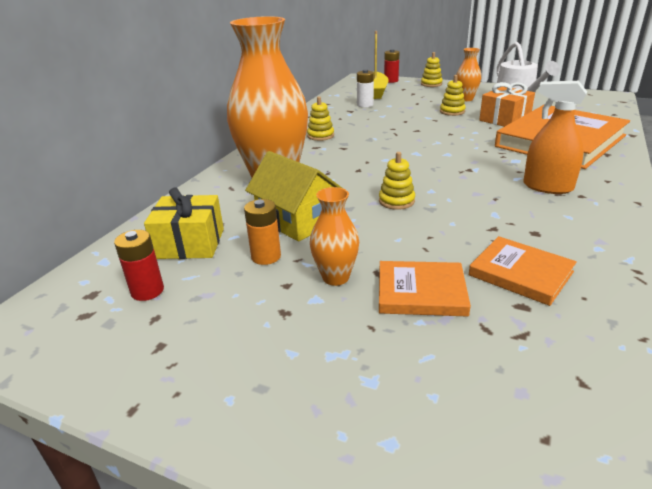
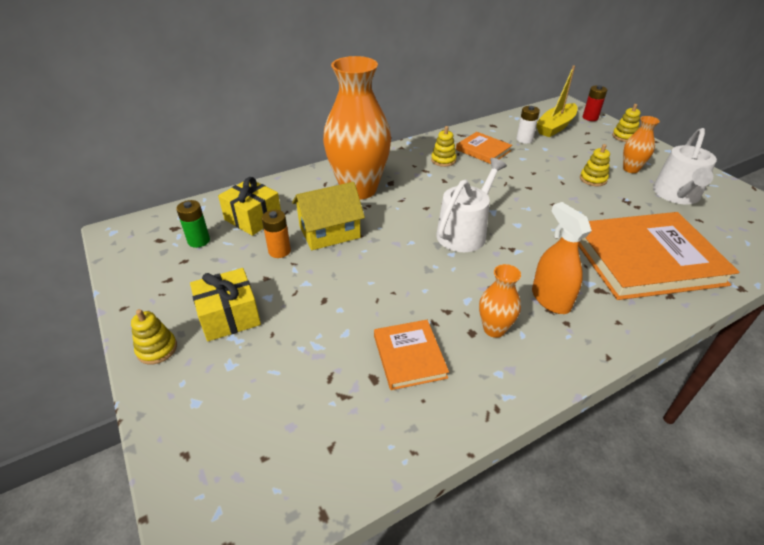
camera: 35 degrees right, 10 degrees up
(147, 291) = (199, 241): red battery -> green battery
(296, 220) = (329, 232): yellow house -> yellow house turned 75 degrees clockwise
(298, 338) = (229, 316): none -> yellow gift
(335, 277) = (297, 289): orange vase -> orange vase (494, 329)
(396, 201) = (413, 250): yellow stacking toy -> yellow stacking toy (157, 349)
(417, 173) = (464, 232): none -> white watering can
(421, 292) = (329, 329): orange book -> orange book (483, 150)
(504, 119) = (631, 210): orange gift -> none

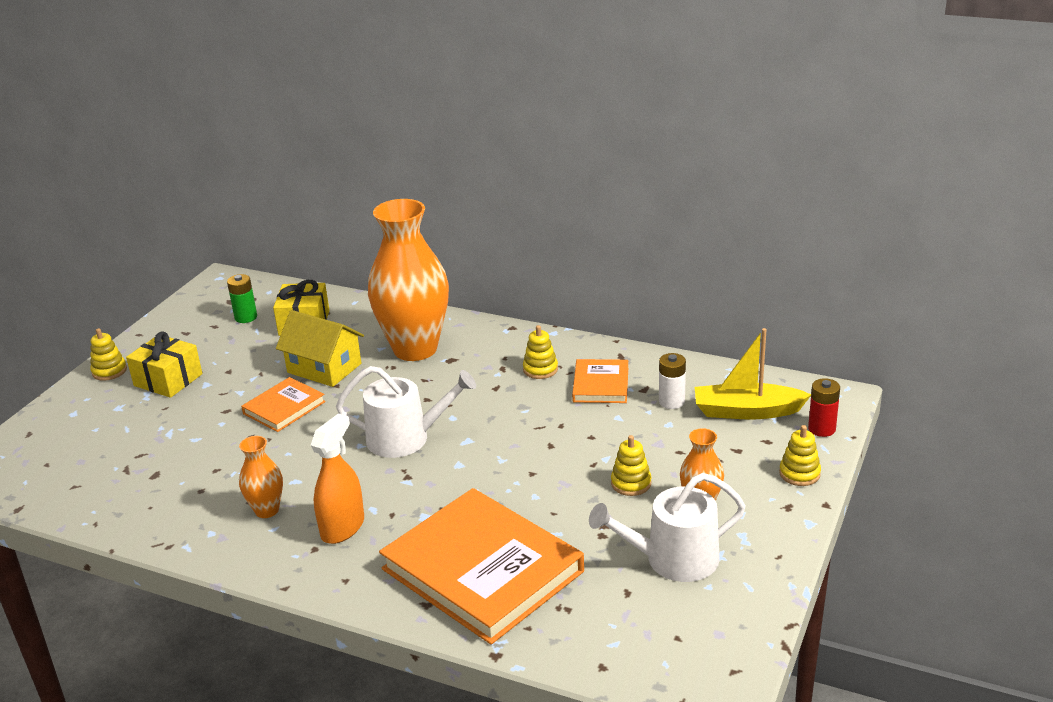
camera: 55 degrees right, 10 degrees down
(279, 251) = (270, 359): orange battery -> none
(409, 356) = (193, 480): orange book -> orange book (284, 408)

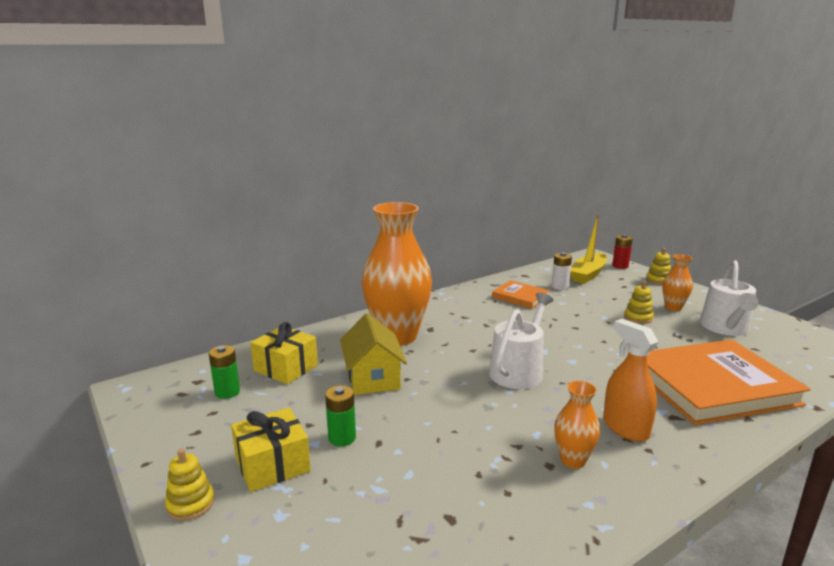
camera: 60 degrees left, 10 degrees down
(220, 392) = (342, 438): none -> green battery
(284, 408) = (412, 410): orange book -> none
(324, 368) = (373, 377): yellow house -> yellow house turned 75 degrees counterclockwise
(540, 369) = (481, 307): yellow stacking toy -> none

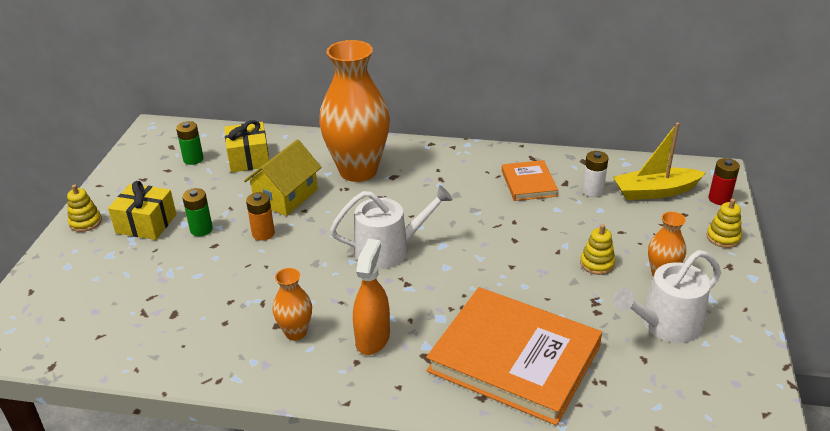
camera: 45 degrees right, 15 degrees up
(405, 410) = (263, 233): none -> orange battery

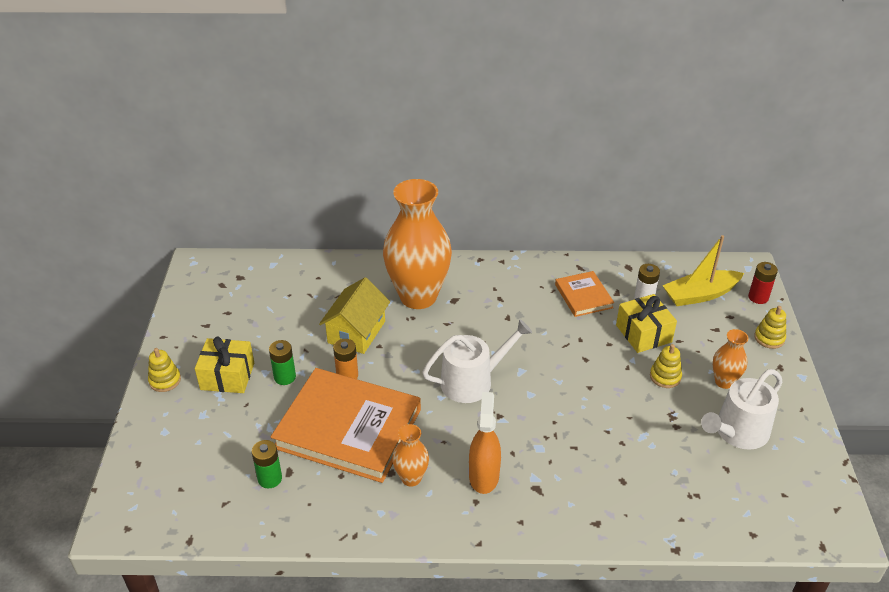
camera: 10 degrees left, 5 degrees up
(193, 159) = (250, 298): green battery -> green battery (270, 478)
(249, 158) = (306, 292): yellow gift -> yellow gift (643, 333)
(514, 359) = (615, 481): orange book -> orange book (348, 428)

